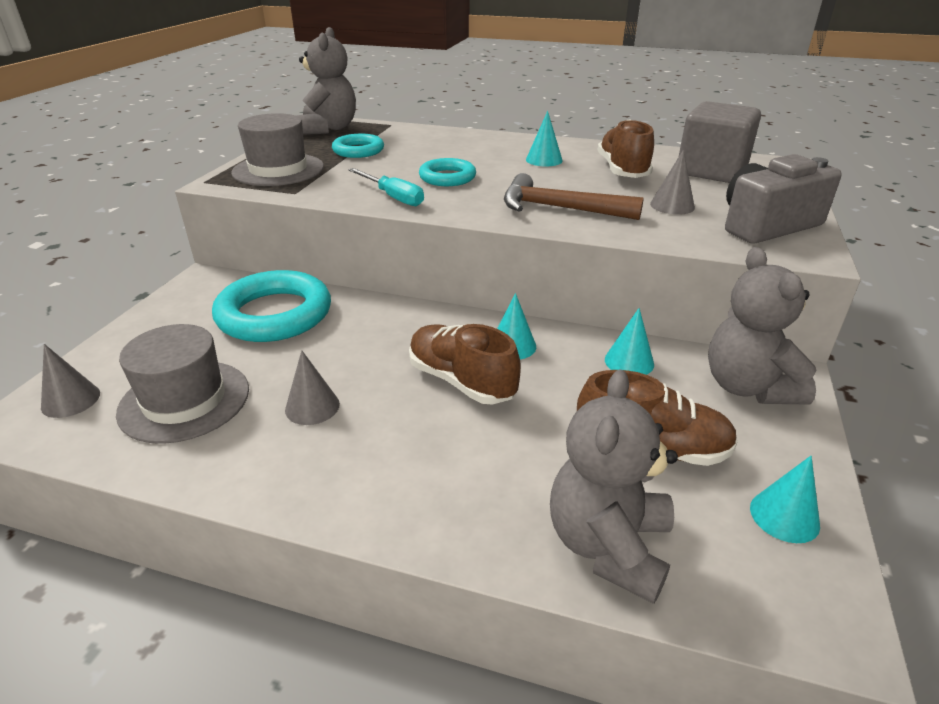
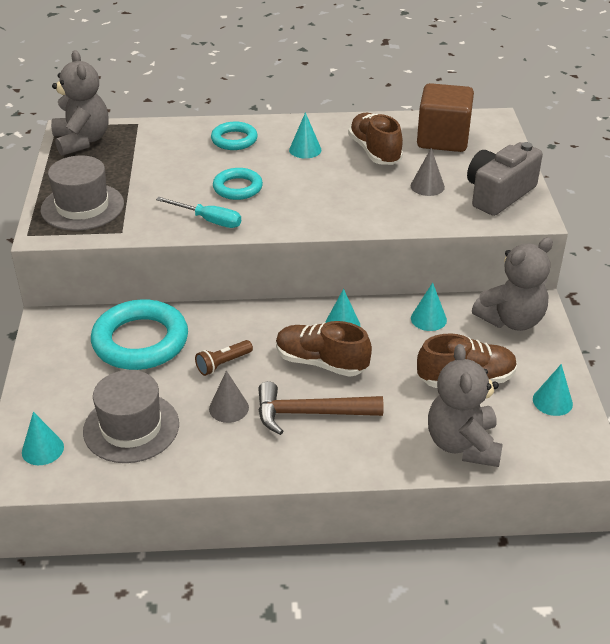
camera: 20 degrees left, 5 degrees up
(71, 400) = (42, 449): grey cone -> turquoise cone
(343, 356) = (223, 364): none -> brown flashlight
(358, 150) = (135, 167): turquoise ring -> turquoise ring (234, 140)
(559, 208) = (346, 206): brown hammer -> brown hammer (310, 413)
(711, 171) = (443, 139): grey cube -> brown cube
(748, 387) = (511, 320): grey teddy bear -> grey teddy bear turned 90 degrees counterclockwise

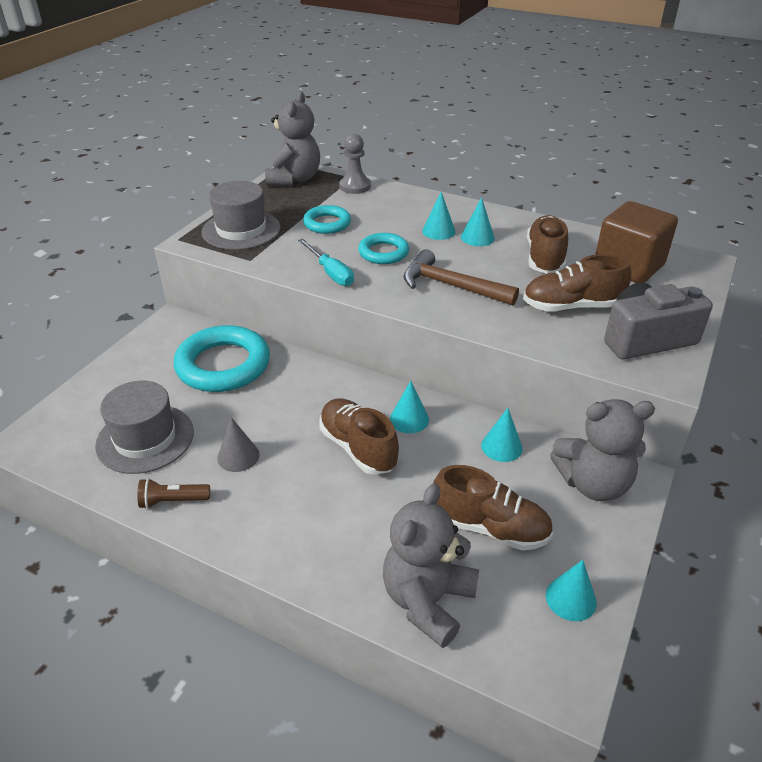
camera: 30 degrees right, 0 degrees up
(42, 449) = (64, 427): turquoise cone -> turquoise cone (438, 231)
(150, 132) = (355, 186): none -> grey pawn
(223, 364) = (270, 412): brown flashlight -> brown flashlight (172, 501)
(234, 140) = (420, 211): turquoise ring -> turquoise ring (327, 223)
(310, 413) = (304, 494): brown hammer -> brown hammer (451, 286)
(427, 186) = (571, 306): grey cone -> brown shoe

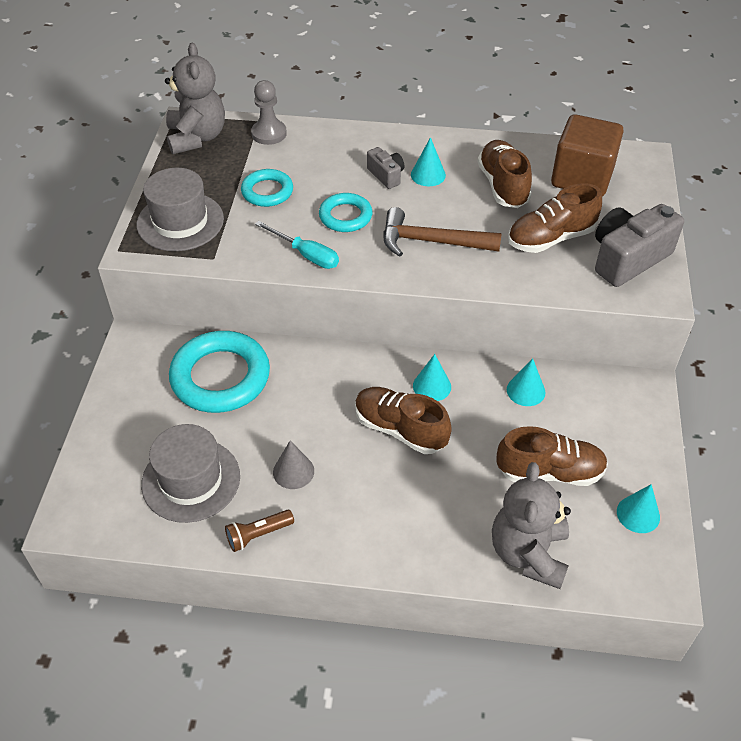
camera: 20 degrees left, 10 degrees up
(438, 231) = (386, 175): turquoise cone -> grey camera
(593, 484) = (616, 404): grey teddy bear -> none

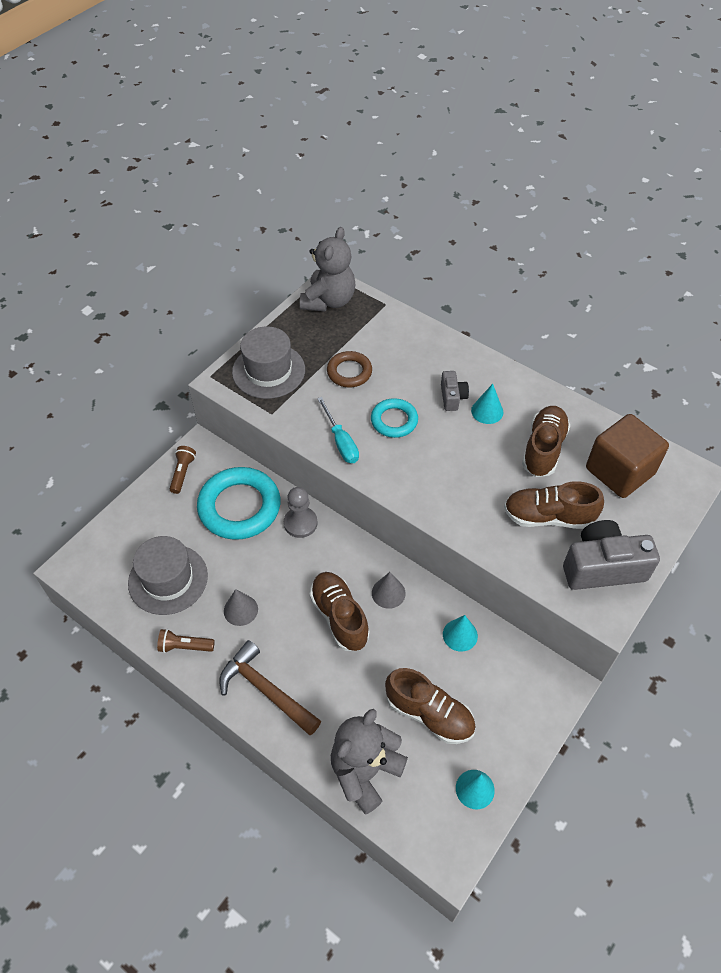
camera: 30 degrees right, 5 degrees up
(132, 372) = (183, 473): none -> brown flashlight
(267, 191) = (349, 372): turquoise ring -> brown ring
(269, 133) = (386, 319): grey pawn -> grey pawn (300, 523)
(431, 242) = (446, 474): brown hammer -> brown hammer (265, 690)
(432, 386) = (388, 593): turquoise cone -> grey cone

